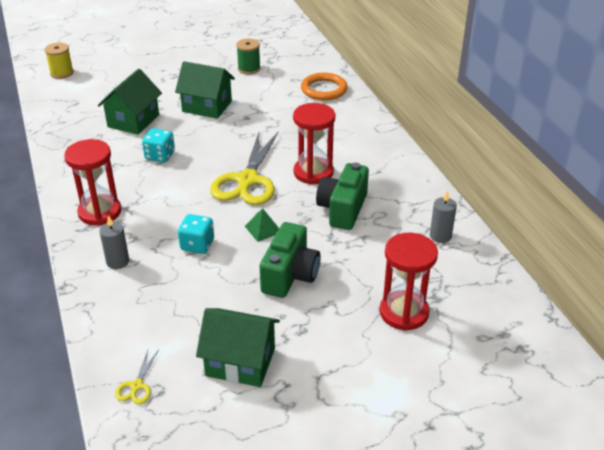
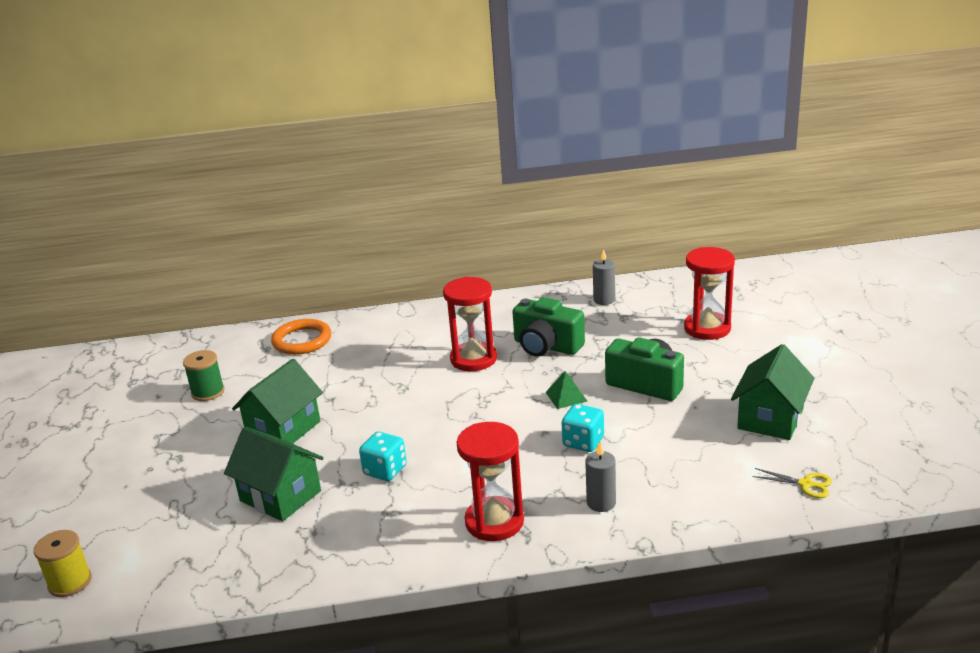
camera: 75 degrees left, 10 degrees down
(247, 181) = (472, 403): yellow scissors -> none

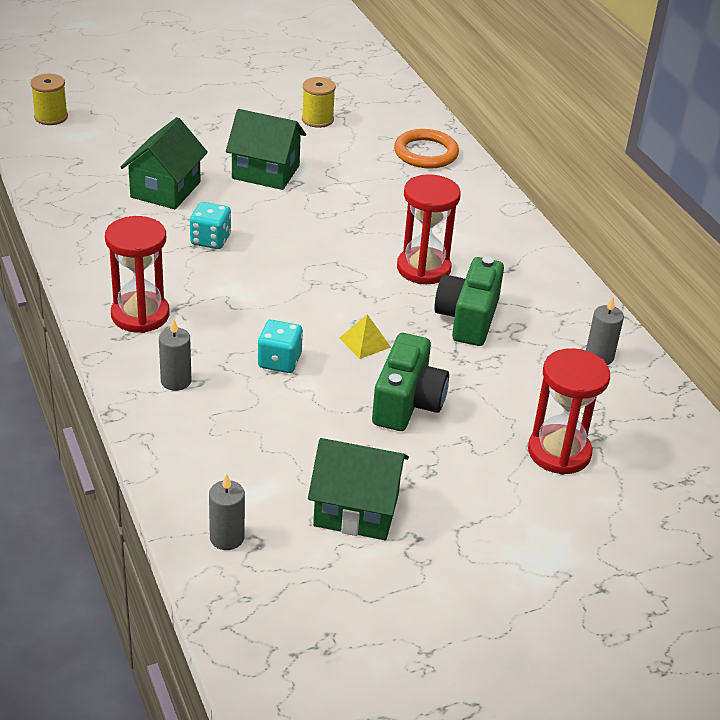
camera: 70 degrees right, 10 degrees up
(208, 392) = (317, 119): green spool -> yellow spool
(566, 396) = (365, 342): green pyramid -> yellow pyramid
(806, 484) = (227, 538): yellow scissors -> grey candle

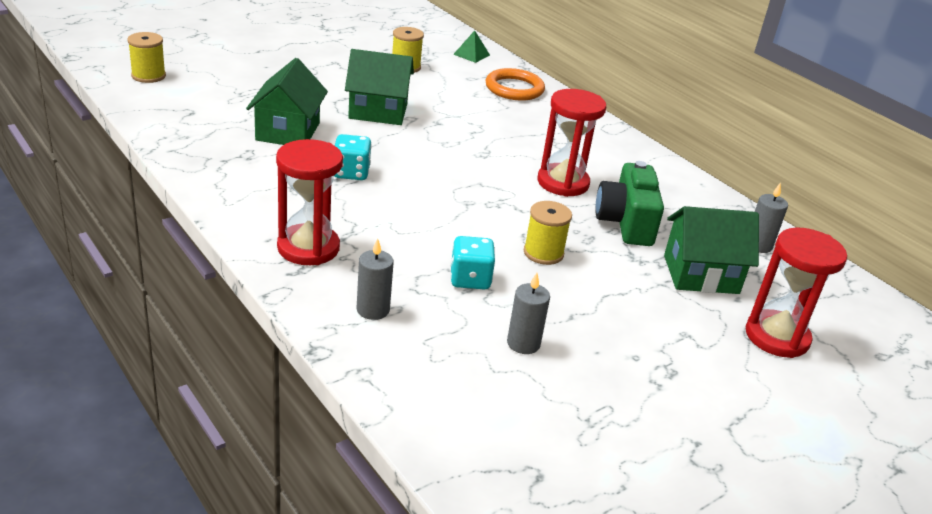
camera: 15 degrees left, 5 degrees down
(227, 538) = (501, 473): grey candle -> grey candle (523, 343)
(356, 510) = (620, 421): green house -> green house (701, 274)
(365, 342) = (543, 253): yellow pyramid -> yellow spool
(398, 107) = (471, 54): none -> green pyramid
(407, 403) = (613, 306): green camera -> none

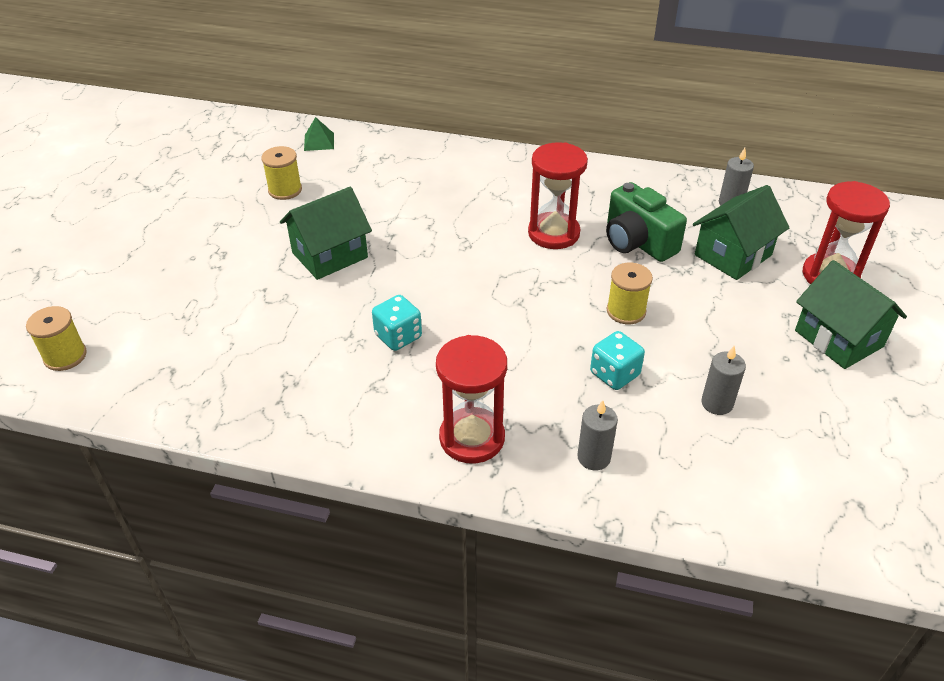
camera: 35 degrees left, 10 degrees up
(288, 131) = (288, 330): green house -> green house (838, 338)
(514, 88) = (399, 158): orange ring -> none

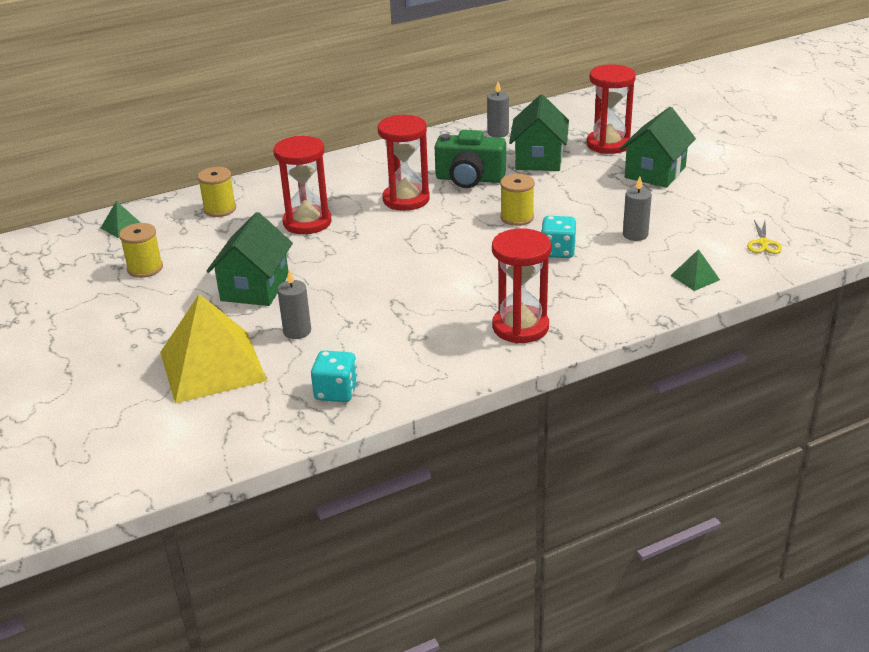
camera: 40 degrees left, 10 degrees down
(65, 356) = (126, 456): yellow spool -> yellow spool (220, 209)
(211, 312) = (212, 366): none -> yellow pyramid
(398, 336) = (386, 305): turquoise dice -> turquoise dice (336, 392)
(446, 212) = (307, 222): none -> red hourglass
(594, 457) = (606, 296): grey candle -> grey candle (297, 331)
(713, 498) = (695, 277): none -> green pyramid
(838, 338) = (655, 172): green house -> green house turned 75 degrees counterclockwise
(849, 507) = (763, 243): none -> yellow scissors

